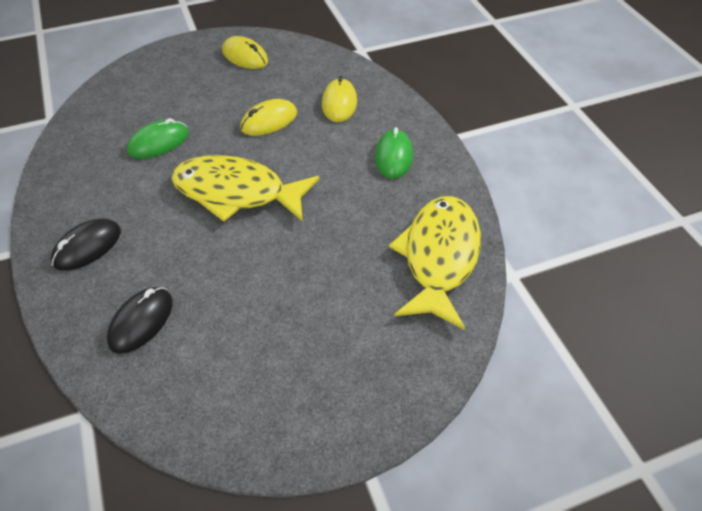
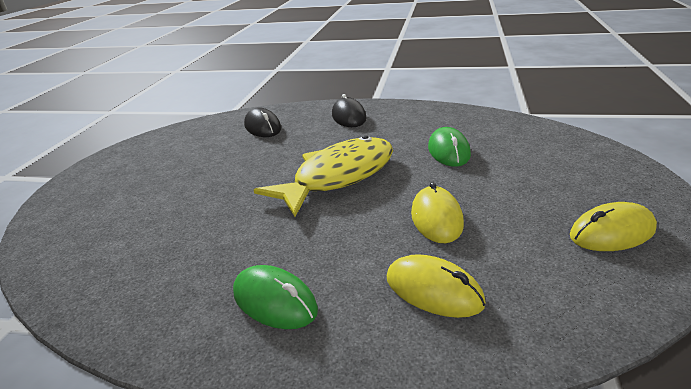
camera: 125 degrees right, 20 degrees down
(439, 257) = (107, 271): yellow fish -> none

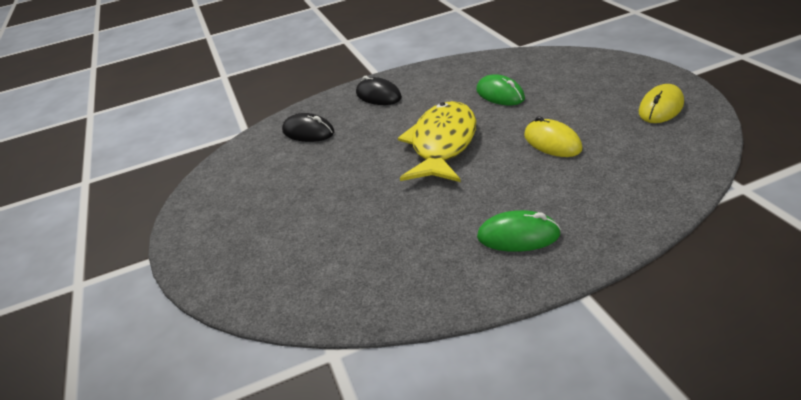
camera: 30 degrees left, 5 degrees up
(433, 290) = (605, 183): yellow mouse -> none

